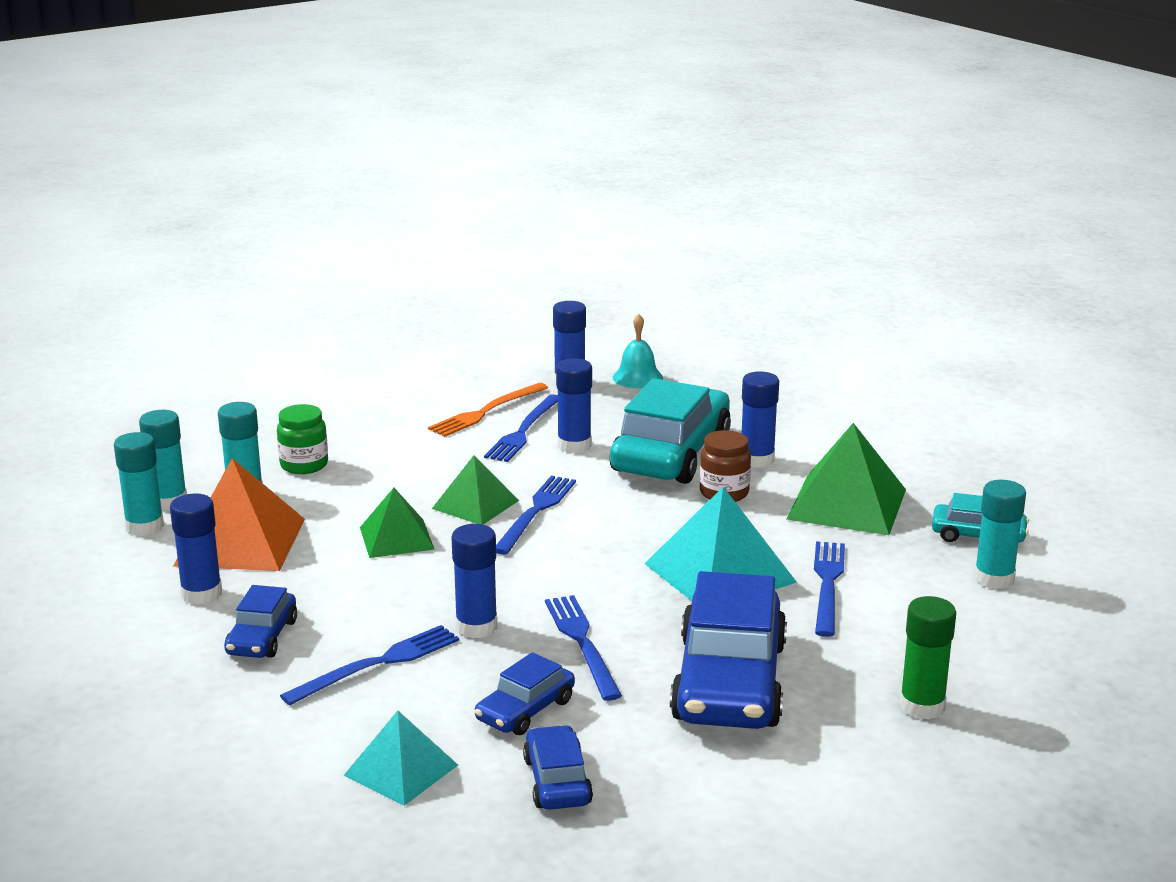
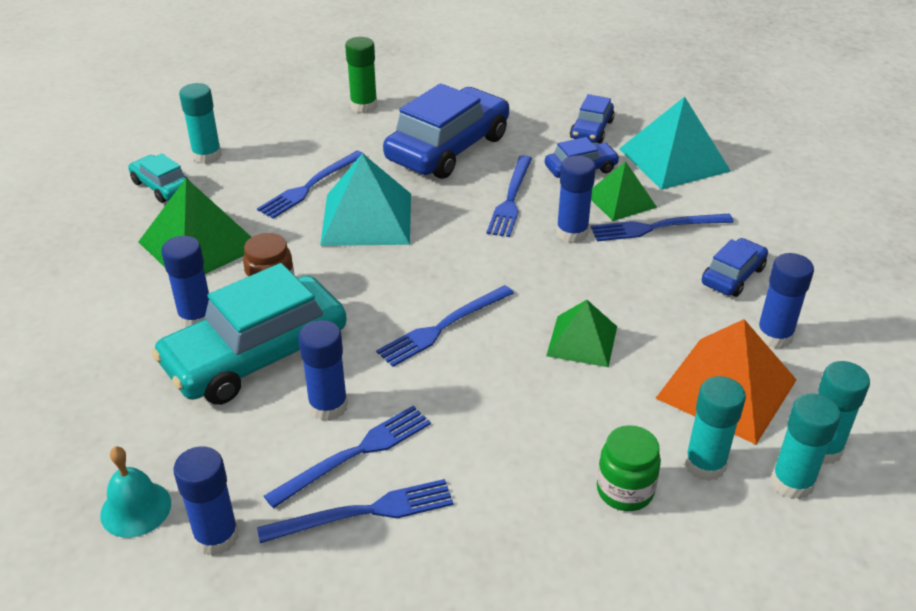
camera: 150 degrees left, 15 degrees up
(401, 770) = (674, 160): turquoise pyramid -> turquoise pyramid, size x1.63
(475, 504) = (487, 357): green pyramid -> green pyramid (620, 200)
(486, 412) = (364, 512): orange fork -> blue fork

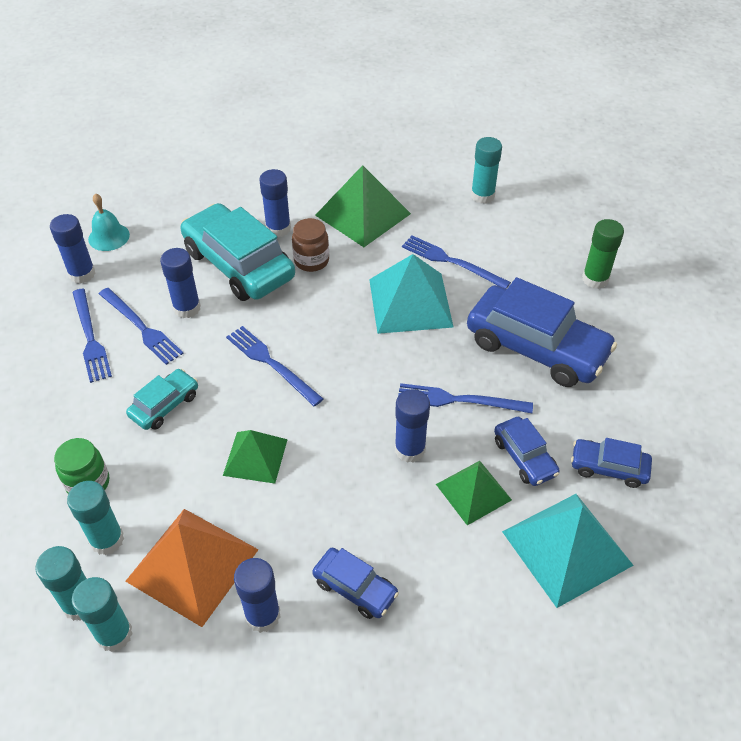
camera: 85 degrees right, 10 degrees up
(161, 186) = (433, 180): turquoise car -> turquoise car (164, 405)
(656, 227) = (429, 523): blue fork -> none

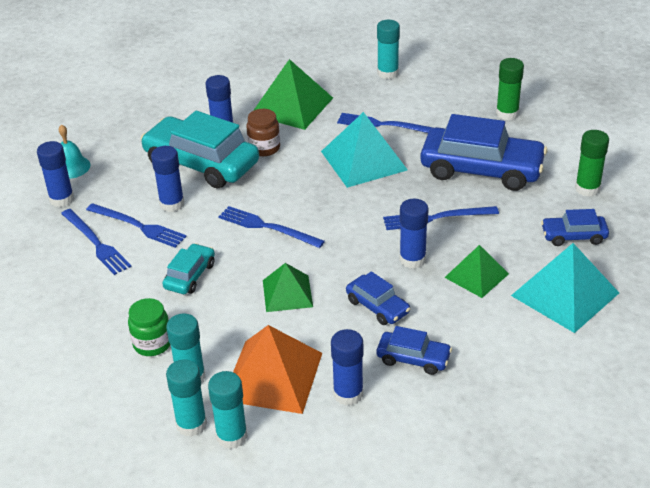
camera: 15 degrees left, 10 degrees down
(524, 457) = (506, 244): blue car -> blue car (377, 306)
(650, 405) = (587, 188): none -> green glue stick

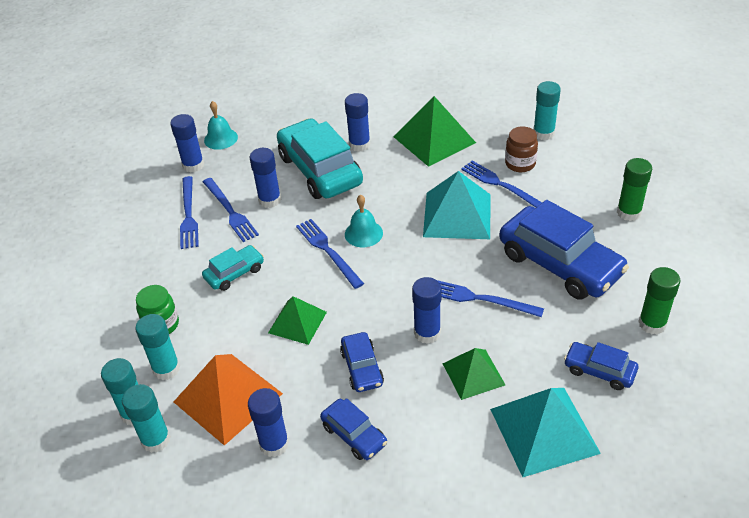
camera: 30 degrees right, 5 degrees up
(264, 148) = (381, 173): brown jar -> brown jar (520, 164)
(289, 202) = (363, 233): none -> turquoise bell

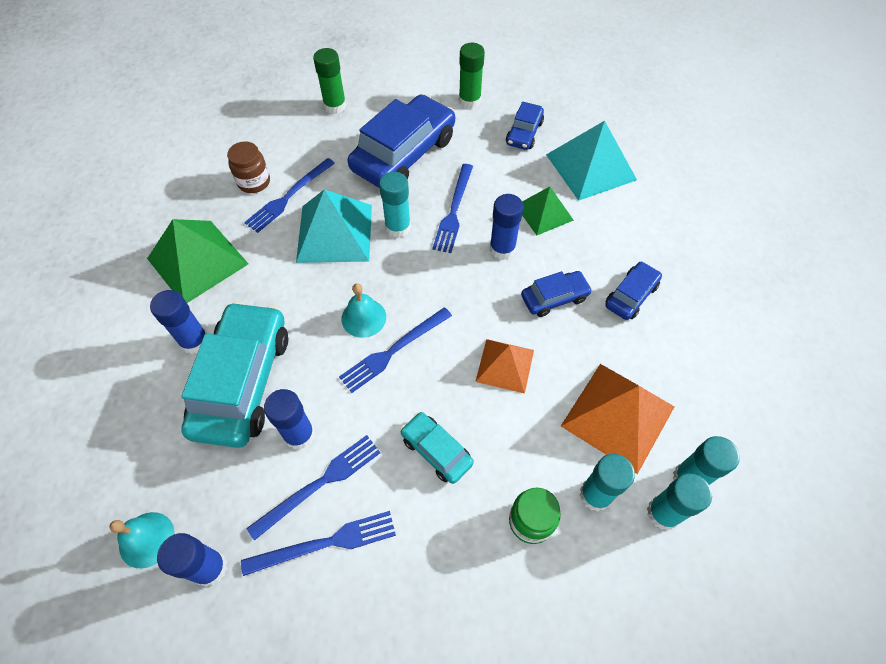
camera: 100 degrees left, 15 degrees up
(274, 444) = (659, 360): blue glue stick -> none
(297, 322) = (505, 365): green pyramid -> orange pyramid
(320, 170) = (242, 381): turquoise car -> turquoise car turned 135 degrees clockwise
(543, 133) = (203, 163): turquoise glue stick -> turquoise glue stick (398, 227)

